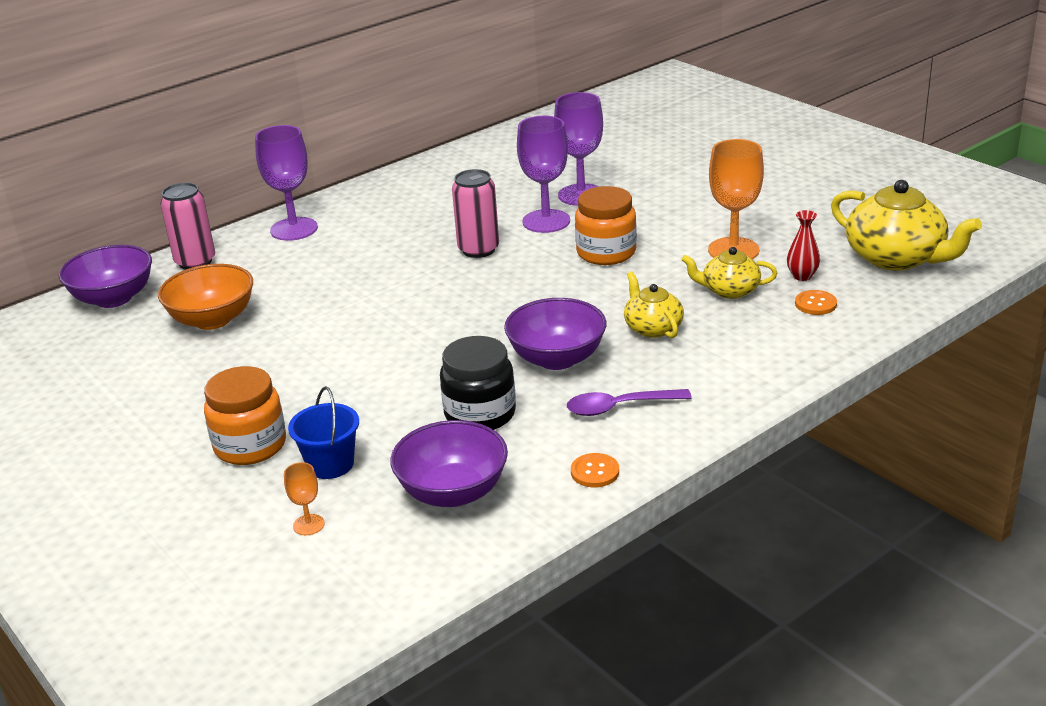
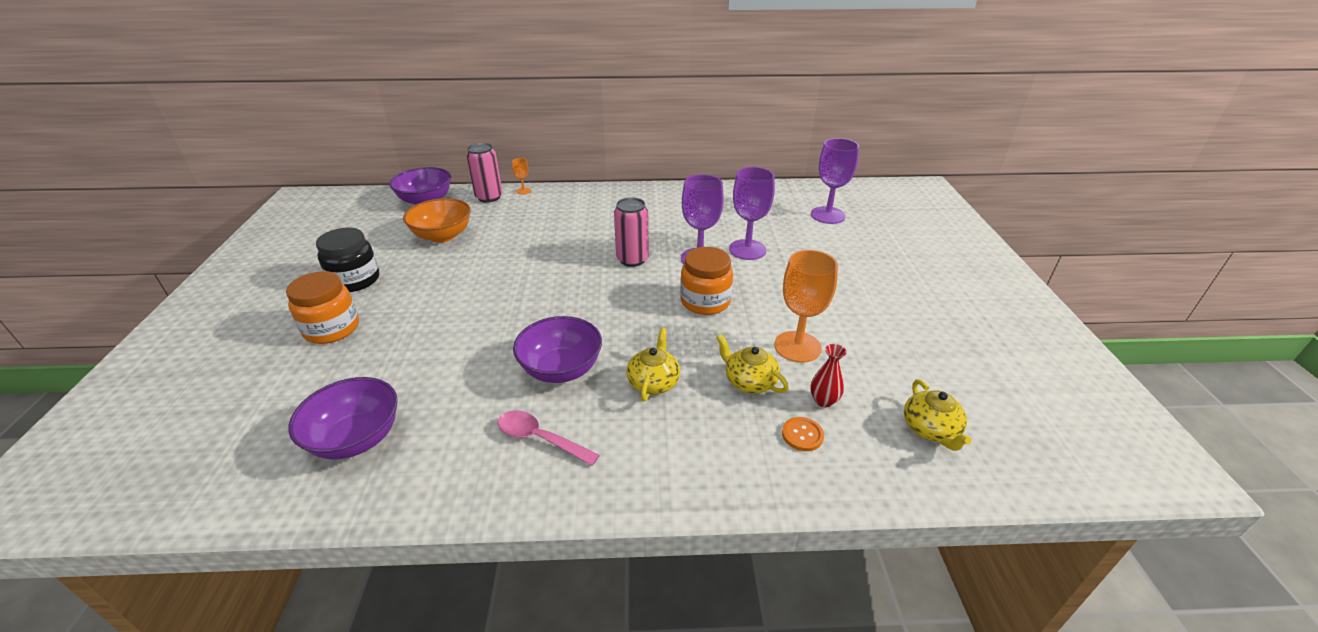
camera: 35 degrees right, 5 degrees up
(294, 229) = (560, 199): purple goblet -> purple goblet (827, 215)
(308, 525) = (265, 407): orange goblet -> orange goblet (523, 191)
(330, 464) = (340, 369): blue bucket -> none
(480, 414) = (459, 385): black jar -> black jar (355, 280)
(595, 472) = (447, 487): orange button -> none
(619, 407) = (540, 438): purple spoon -> pink spoon
(896, 258) = (930, 429): yellow teapot -> yellow teapot, size x0.57

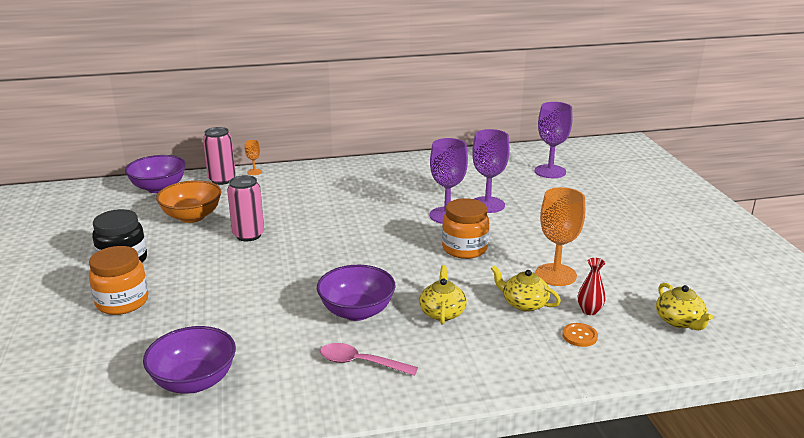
camera: 10 degrees left, 10 degrees down
(632, 259) = (385, 221): pink can -> pink can (248, 235)

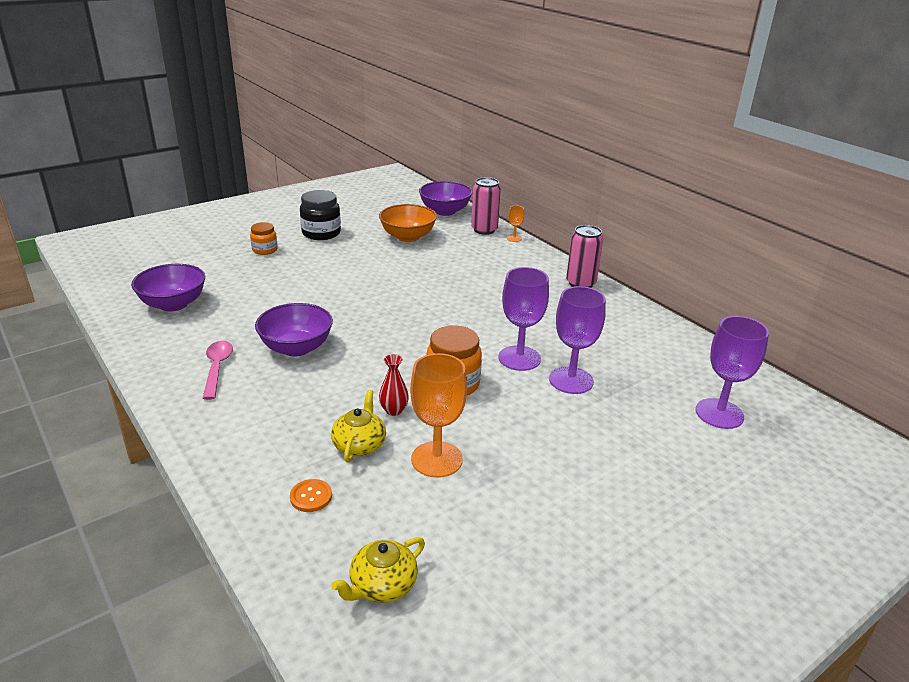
camera: 65 degrees right, 5 degrees up
(122, 302) = (265, 250): orange jar -> orange jar, size x0.62
(248, 235) = (395, 267): pink can -> pink can (580, 283)
(442, 312) = (317, 394): yellow teapot -> none
(589, 311) = (368, 498): red vase -> red vase (394, 410)

